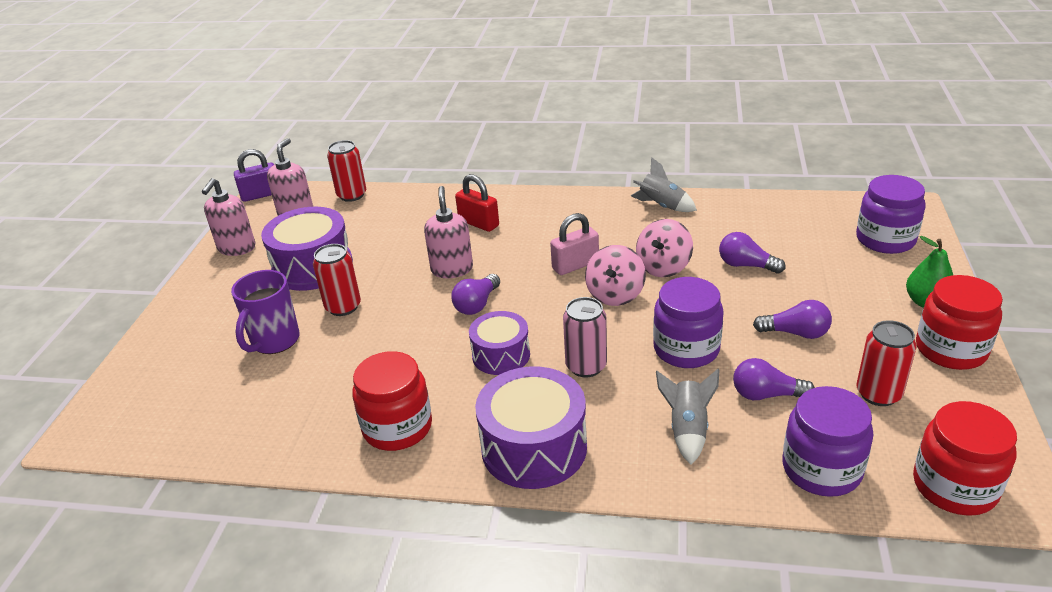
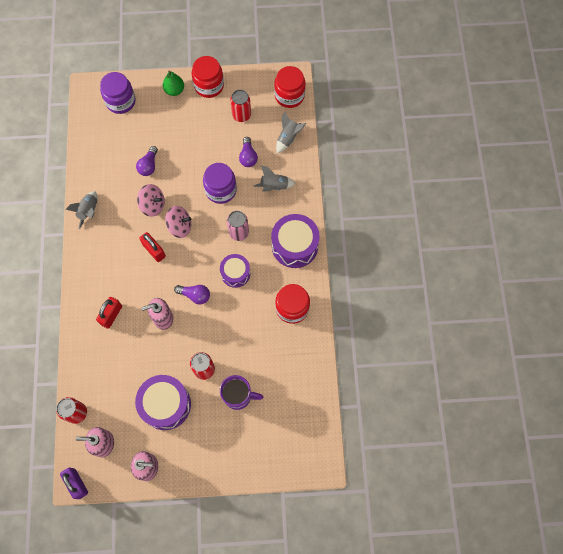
camera: 105 degrees left, 35 degrees up
(575, 265) = (154, 250): pink padlock -> red padlock
(796, 333) = (203, 144): purple light bulb -> none
(821, 469) = (288, 138): purple jar -> grey rocket

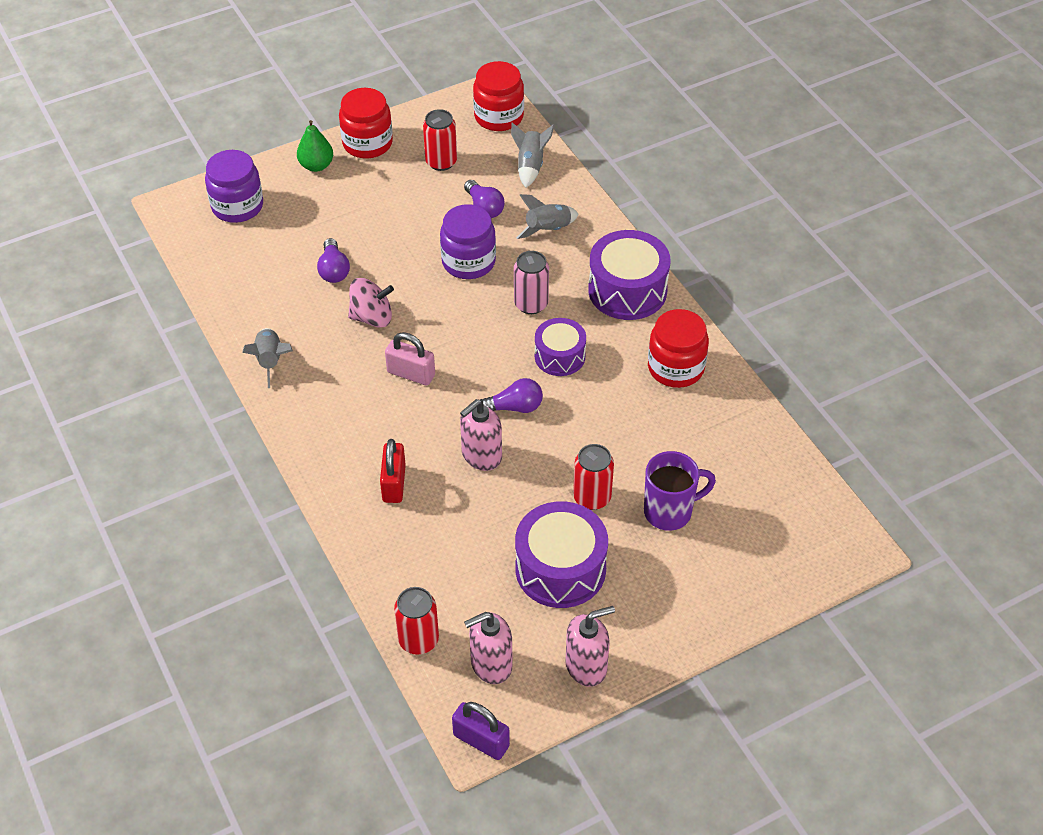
camera: 25 degrees left, 20 degrees down
(154, 250) = (411, 374): red padlock -> pink padlock
(180, 226) = (433, 329): pink spinning top -> none

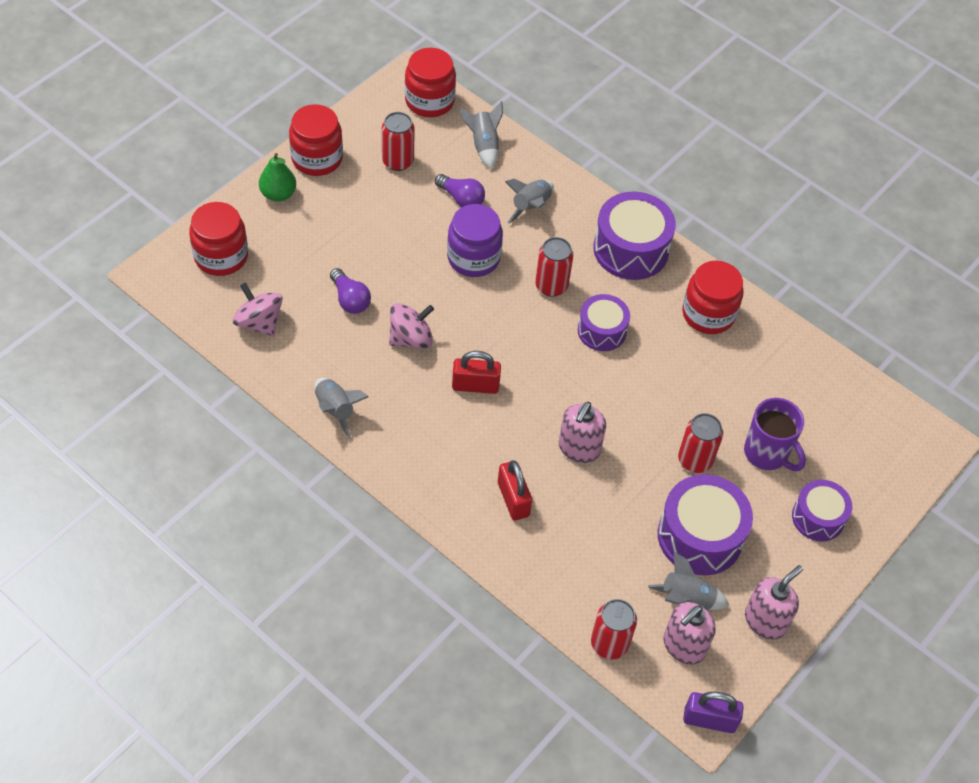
camera: 25 degrees left, 5 degrees up
(237, 206) = (221, 256): purple jar -> red jar
(241, 269) = (259, 322): none -> pink spinning top
(411, 374) = (475, 385): pink padlock -> red padlock
(514, 407) = (585, 392): purple light bulb -> none
(516, 622) = (686, 599): none -> grey rocket
(531, 304) = (551, 286): pink can -> red can
(669, 512) = (767, 454): purple mug -> purple mug turned 90 degrees clockwise
(692, 586) = (818, 517): none -> purple drum

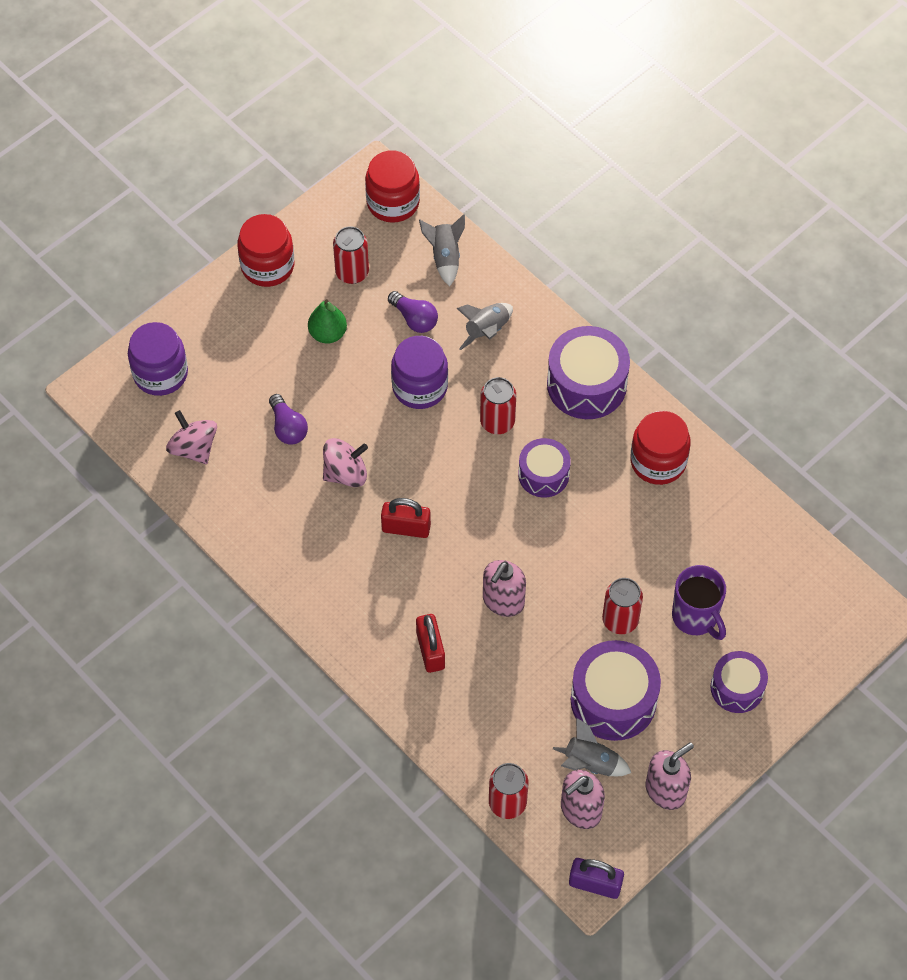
camera: 10 degrees right, 5 degrees up
(221, 256) = (160, 373): red jar -> purple jar
(278, 194) = (224, 305): green pear -> green pear (328, 334)
(335, 410) = (262, 546): grey rocket -> none

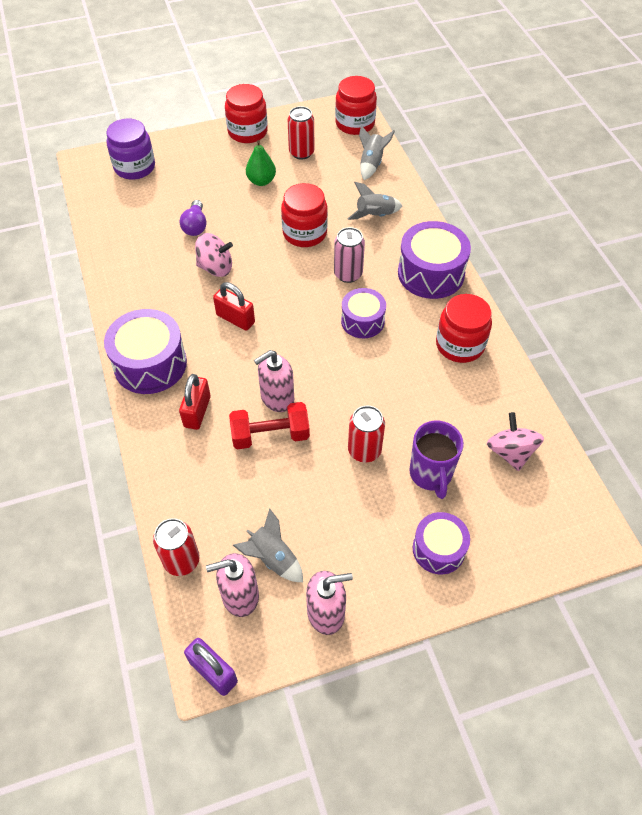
camera: 25 degrees right, 5 degrees down
(194, 448) = (123, 216): pink spinning top -> pink spinning top (510, 452)
(414, 319) = (327, 192): purple light bulb -> none
(420, 387) = (304, 233): purple jar -> red jar
(497, 422) = (348, 274): red can -> pink can
(519, 644) = (270, 435): none -> red dumbbell
(613, 700) = (322, 513): purple drum -> purple drum (150, 364)

